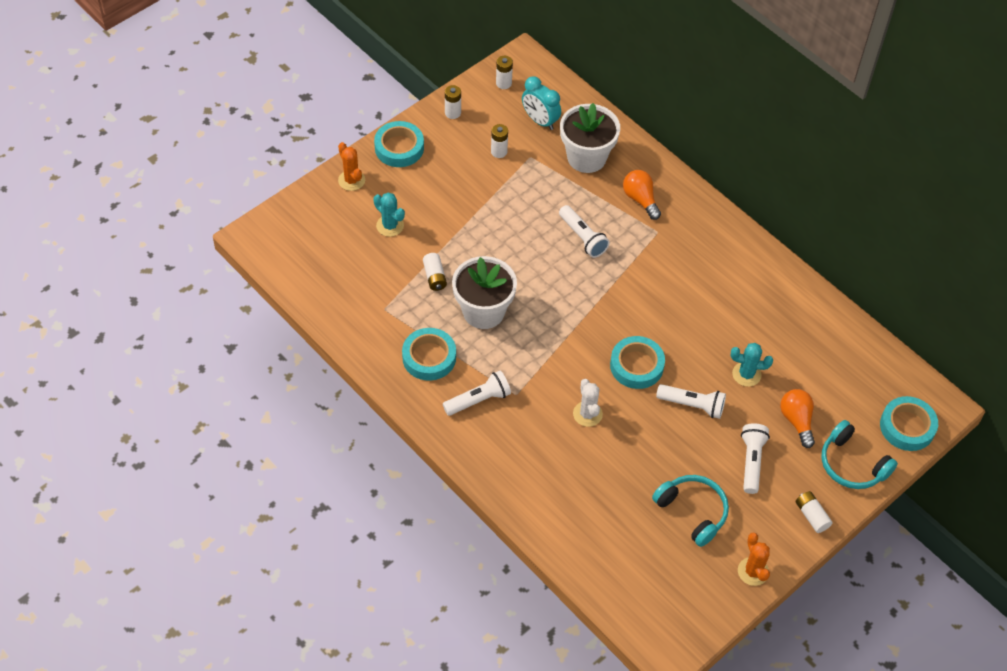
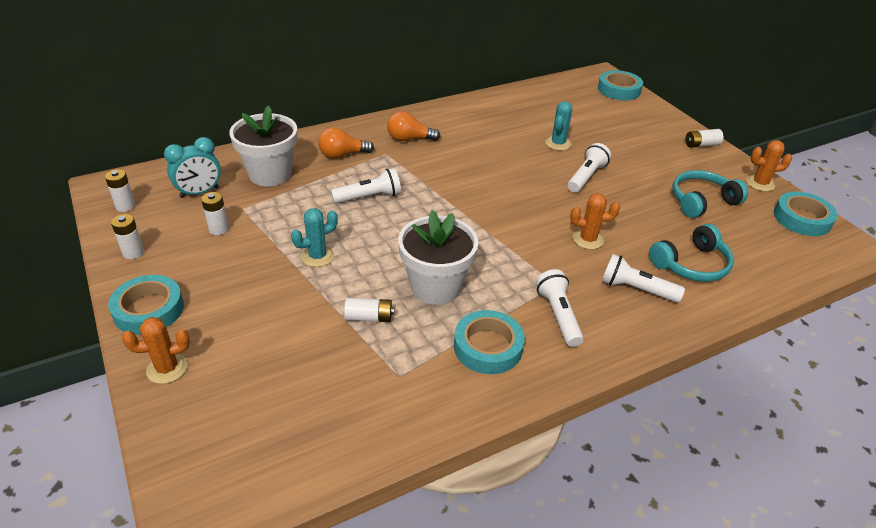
camera: 75 degrees left, 15 degrees down
(390, 226) = (268, 343): turquoise cactus -> turquoise cactus (317, 256)
(587, 414) = (588, 239): white cactus -> orange cactus
(636, 366) = (536, 198): turquoise tape -> turquoise tape (802, 218)
(751, 462) = (648, 160): white flashlight -> white flashlight (636, 289)
(797, 421) = (609, 131): orange light bulb -> orange light bulb (409, 139)
(852, 464) = (652, 118): turquoise headphones -> turquoise headphones (691, 264)

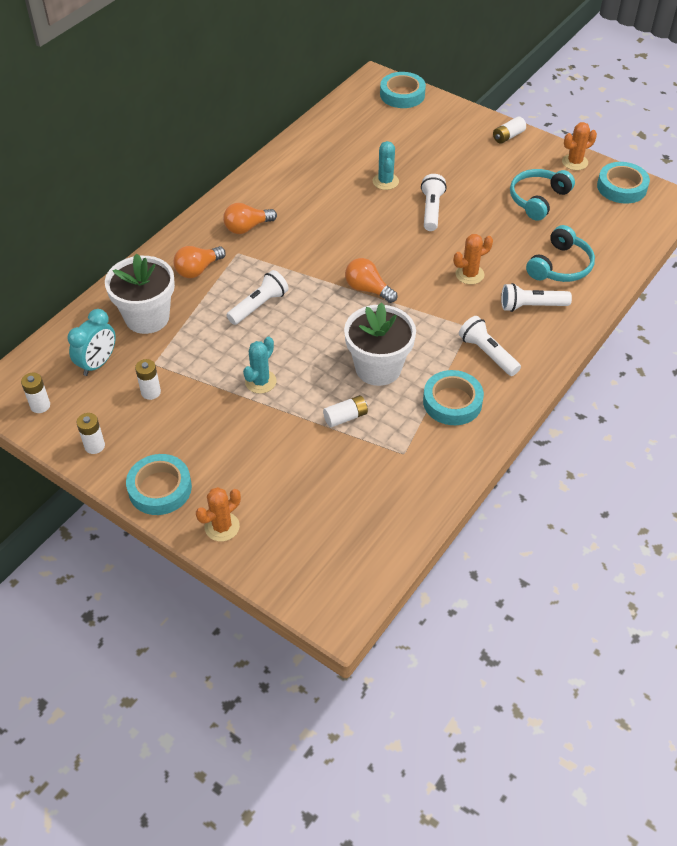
camera: 25 degrees left, 10 degrees up
(478, 218) = (367, 289): none -> orange light bulb

